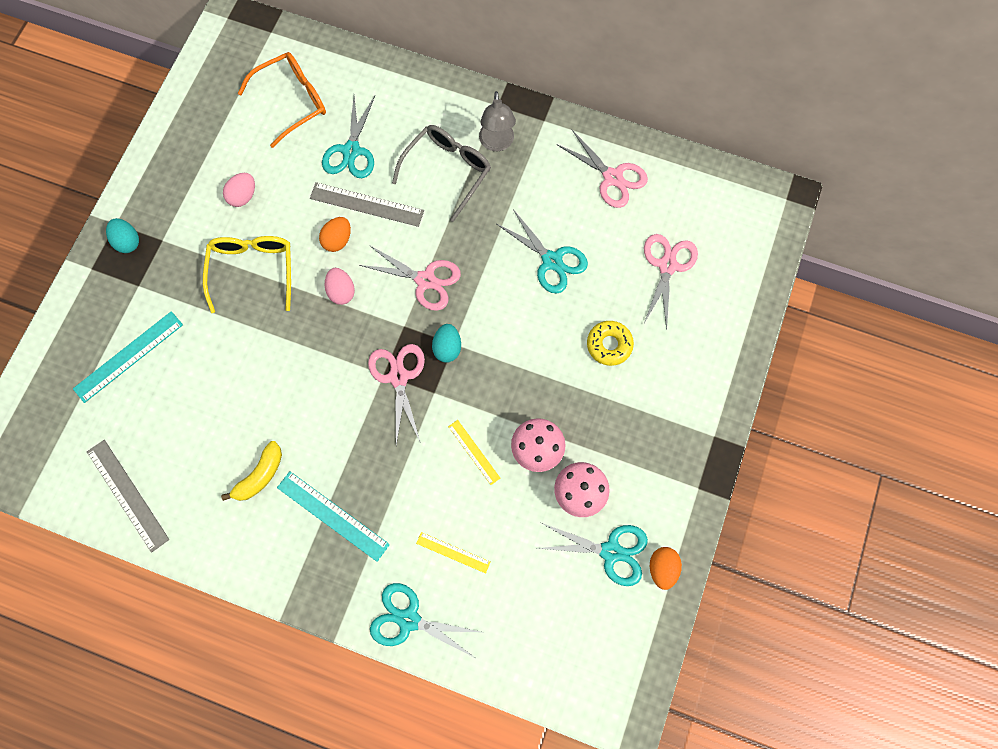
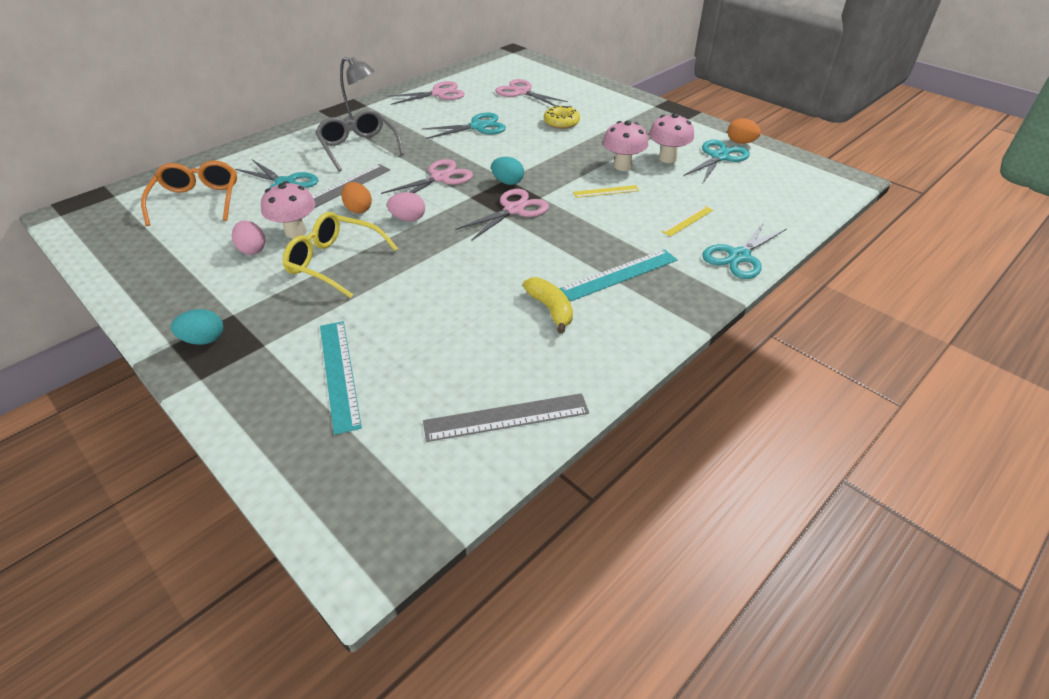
camera: 65 degrees left, 30 degrees down
(281, 212) = (295, 232): none -> pink mushroom
(398, 377) = (514, 210): pink scissors -> pink scissors turned 120 degrees clockwise

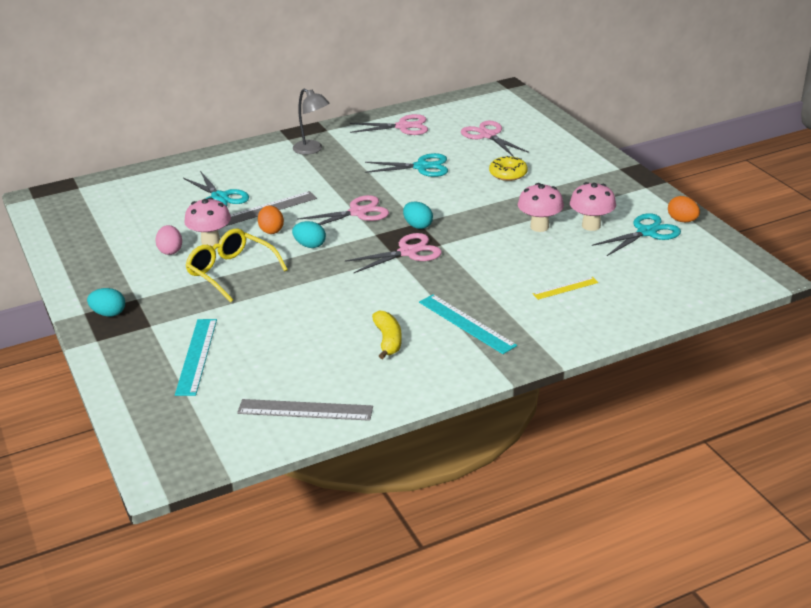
camera: 20 degrees right, 10 degrees down
(198, 200) = (142, 202): orange glasses -> none
(358, 147) = (299, 172): grey glasses -> none
(408, 219) = (310, 245): pink egg -> turquoise egg
(606, 191) = (505, 249): yellow ruler -> none
(619, 274) = (466, 323): turquoise ruler -> turquoise ruler turned 60 degrees clockwise
(739, 256) = (590, 327): turquoise scissors -> none

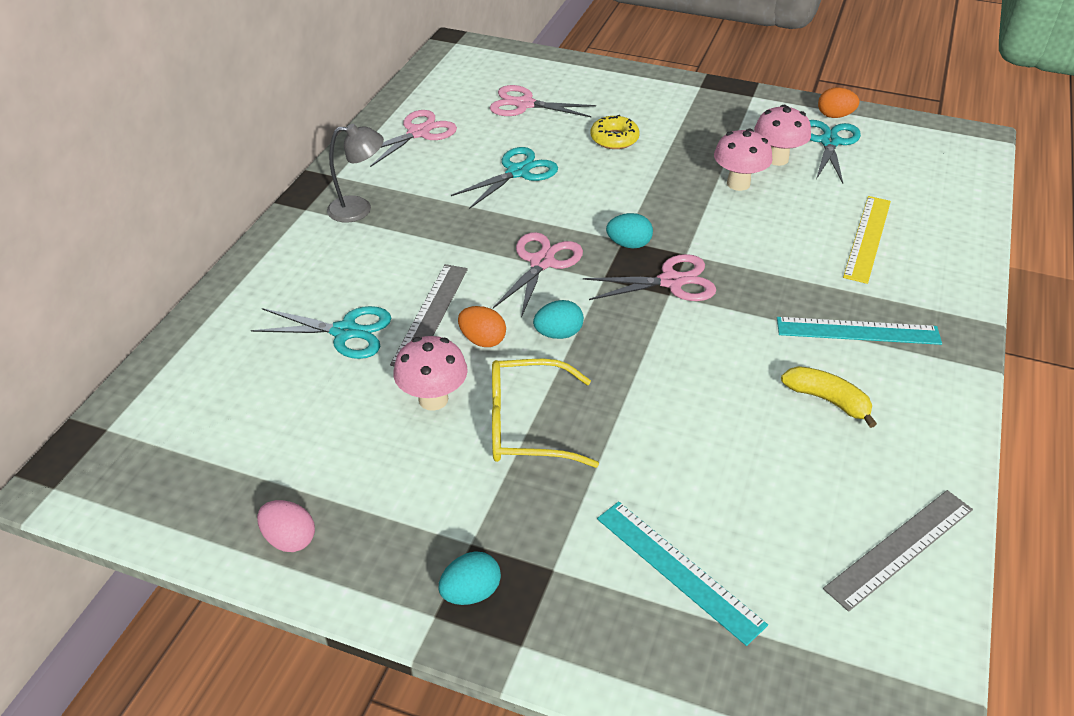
camera: 45 degrees left, 10 degrees up
(170, 251) = (402, 444): pink egg -> pink egg (289, 539)
(408, 252) = (671, 281): pink scissors -> pink scissors turned 60 degrees clockwise
(565, 288) = (867, 238): yellow ruler -> yellow ruler, size x1.69

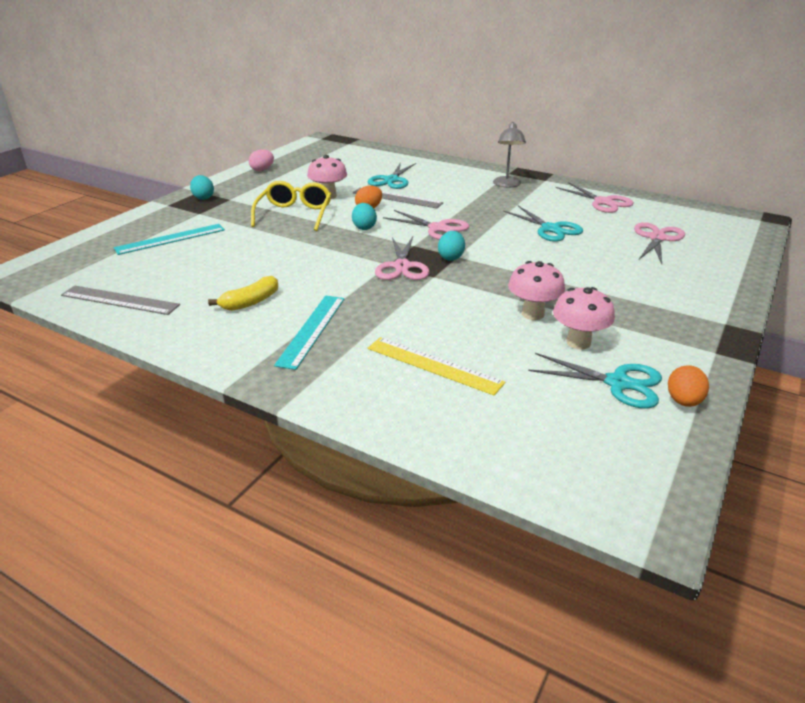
camera: 100 degrees right, 10 degrees down
(614, 139) = (606, 268): yellow donut -> none
(900, 548) = (119, 300): grey ruler -> grey ruler turned 45 degrees counterclockwise

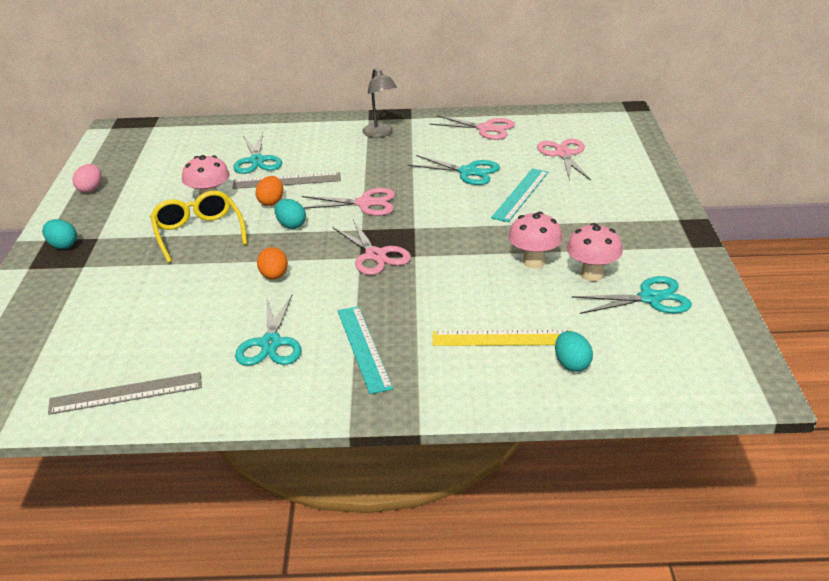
camera: 30 degrees left, 0 degrees up
(170, 239) = (90, 307): turquoise ruler -> turquoise ruler (521, 194)
(250, 302) = (271, 343): yellow banana -> turquoise scissors
(451, 257) = (410, 230): turquoise egg -> turquoise egg (572, 364)
(683, 401) = (704, 295): orange egg -> orange egg (274, 276)

